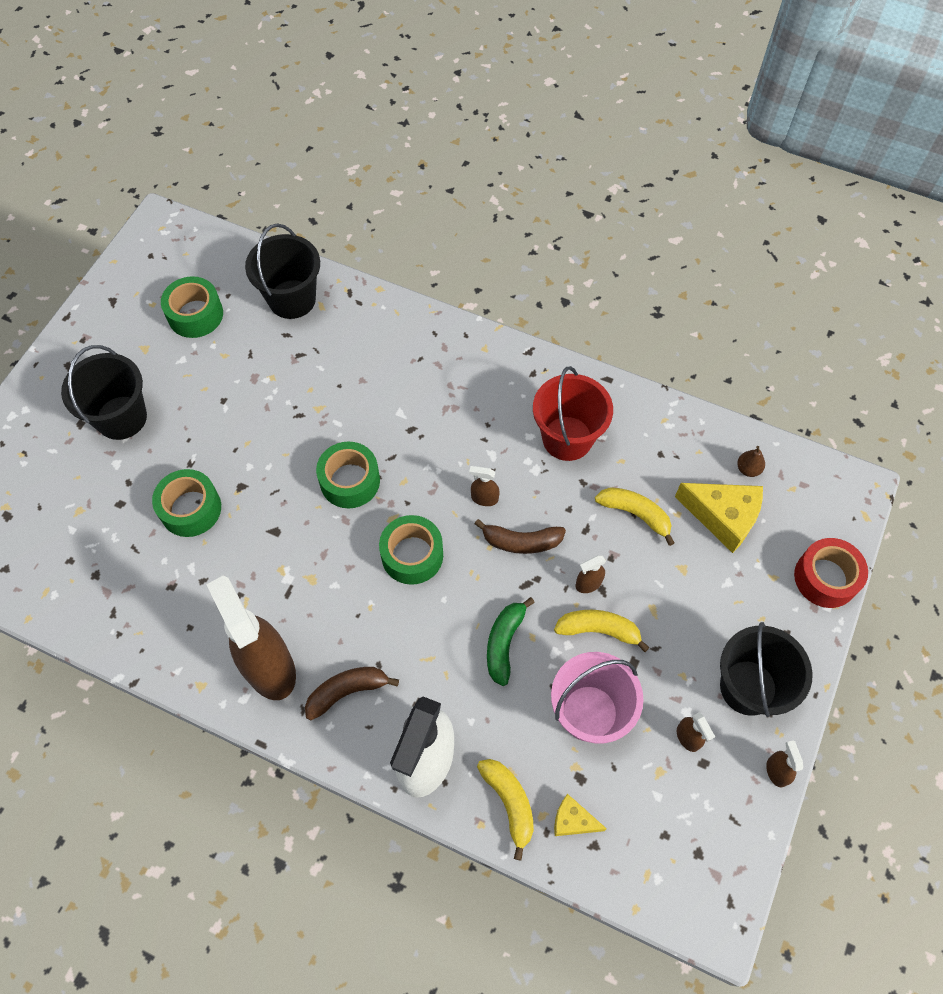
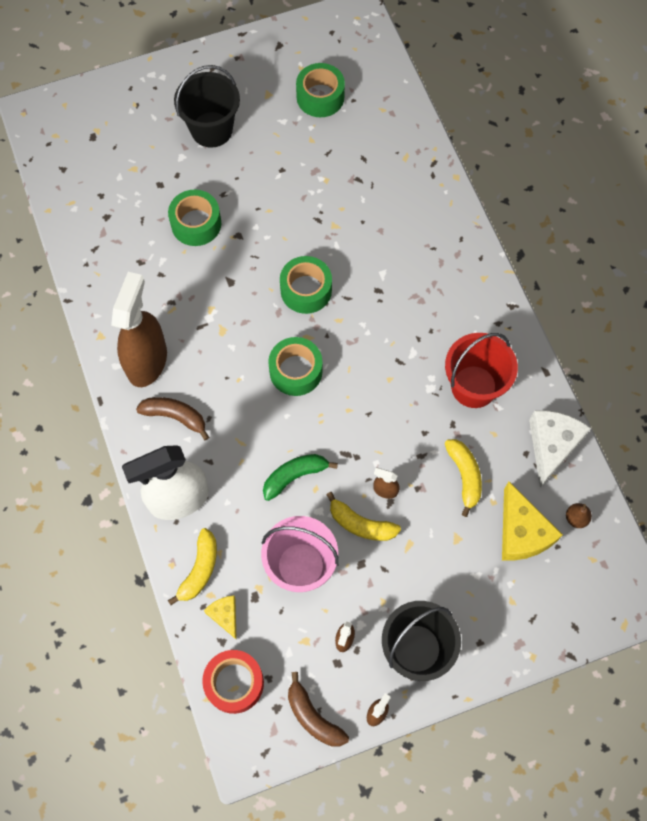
camera: 45 degrees right, 5 degrees up
(292, 299) = (391, 137): black bucket -> none
(484, 498) = (377, 376): brown spray bottle -> none
(521, 542) = (371, 425): brown banana -> brown banana (313, 716)
(599, 630) = (360, 524): yellow banana -> yellow banana turned 150 degrees clockwise
(672, 431) = (552, 446): none -> white cheese
(825, 578) = (547, 635): red tape -> red tape (234, 683)

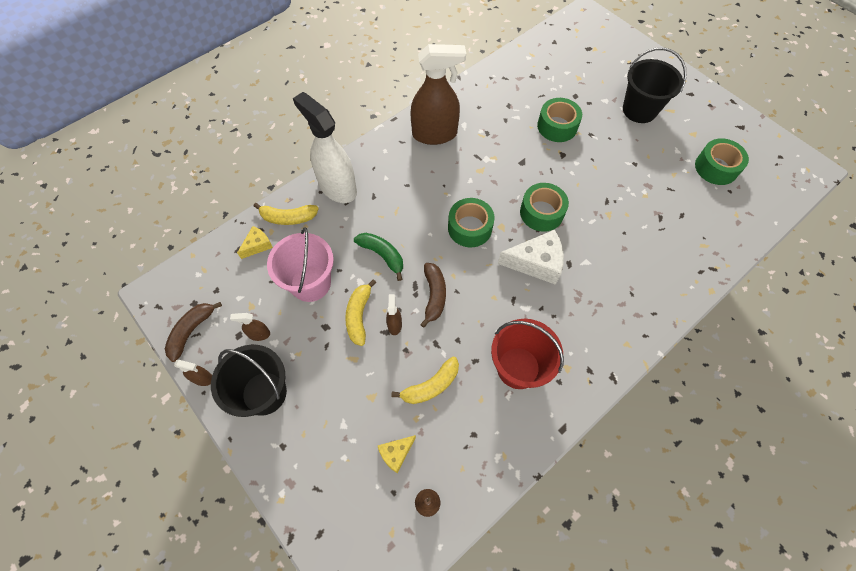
camera: 70 degrees right, 5 degrees down
(175, 416) = (400, 165): brown banana -> brown banana (434, 296)
(234, 683) = (207, 268): red tape -> none
(521, 532) = (396, 453): yellow cheese -> yellow cheese, size x0.54
(552, 446) = (491, 457): white cheese -> white cheese (536, 263)

